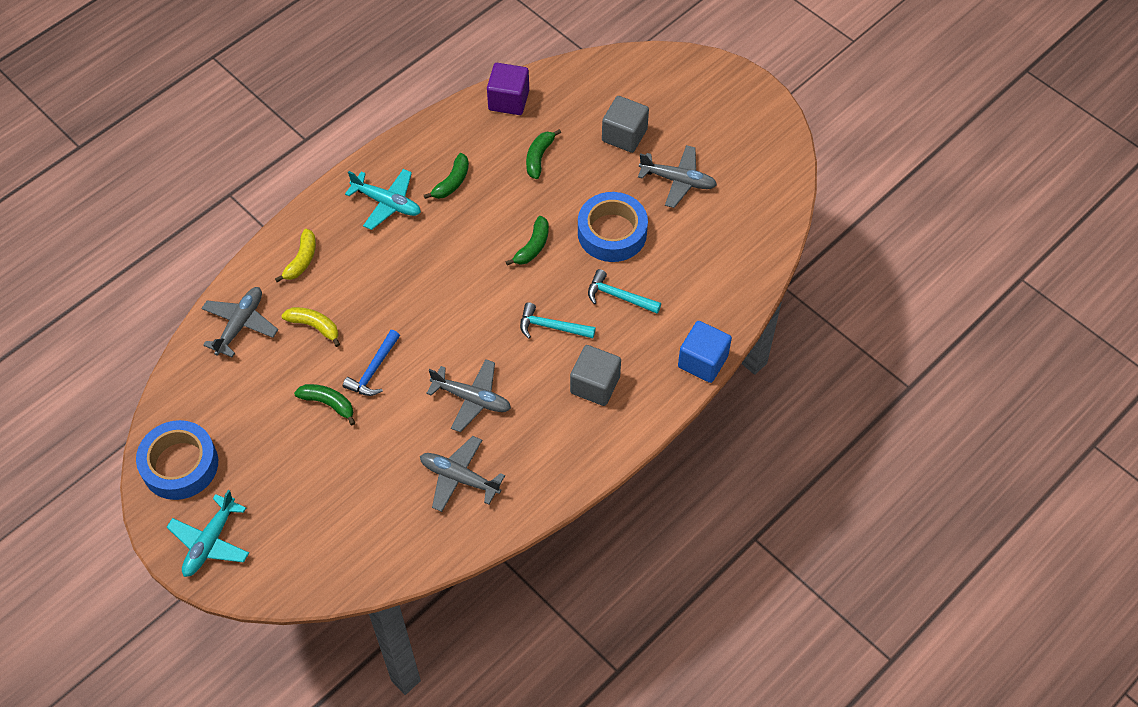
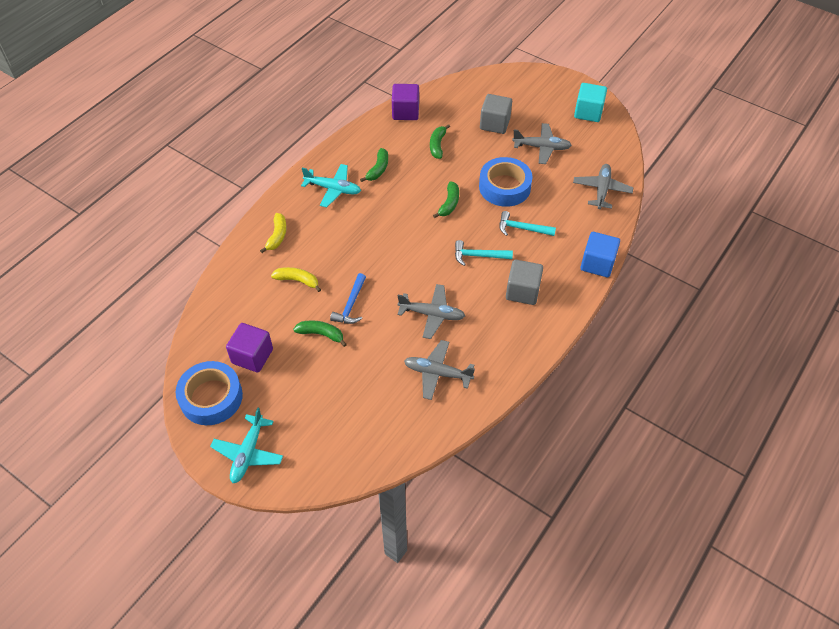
camera: 10 degrees left, 5 degrees down
(239, 419) = (252, 356): none -> purple cube
(240, 324) = (239, 287): grey plane -> grey plane (601, 190)
(757, 135) = (588, 112): none -> turquoise cube

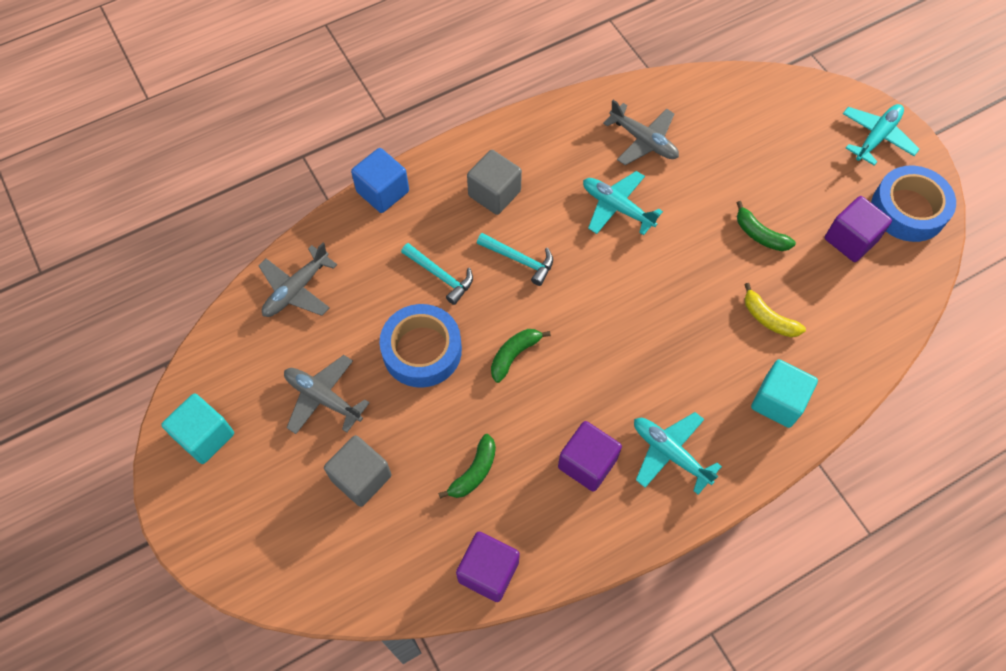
camera: 155 degrees left, 10 degrees up
(277, 236) = (778, 401): yellow banana -> turquoise cube
(351, 305) = (710, 257): blue hammer -> none
(378, 169) = (587, 463): green banana -> purple cube
(432, 314) = (617, 207): grey plane -> turquoise plane

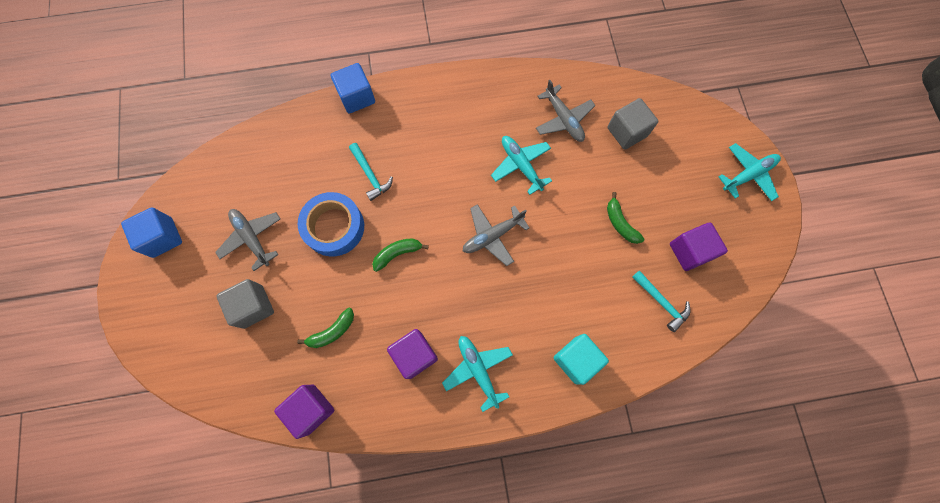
camera: 20 degrees right, 10 degrees up
(205, 436) = (163, 237): turquoise cube -> blue cube
(296, 289) = (267, 151): grey plane -> grey plane (492, 236)
(494, 193) = (435, 125): grey cube -> grey cube (627, 132)
(520, 260) = (432, 182): turquoise hammer -> turquoise hammer (661, 302)
(768, 318) = (597, 292): yellow banana -> none
(908, 209) = (747, 242): blue tape -> none

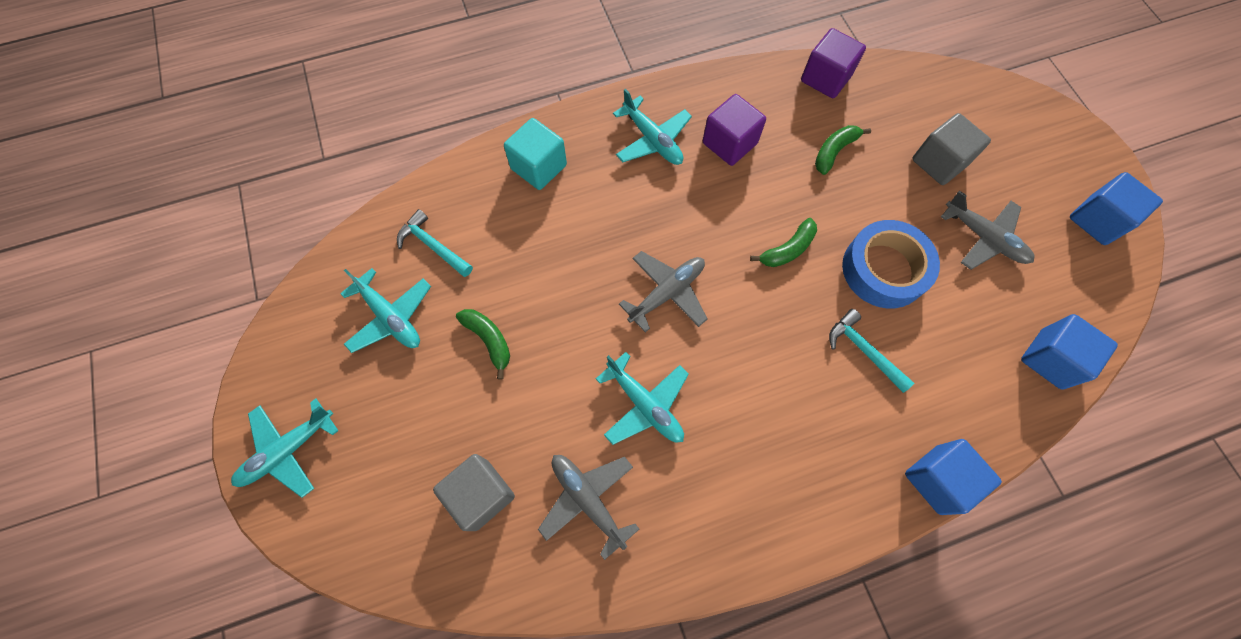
camera: 170 degrees right, 5 degrees down
(253, 150) = (1050, 359): none -> blue cube
(690, 251) = (390, 317): purple cube -> turquoise plane

